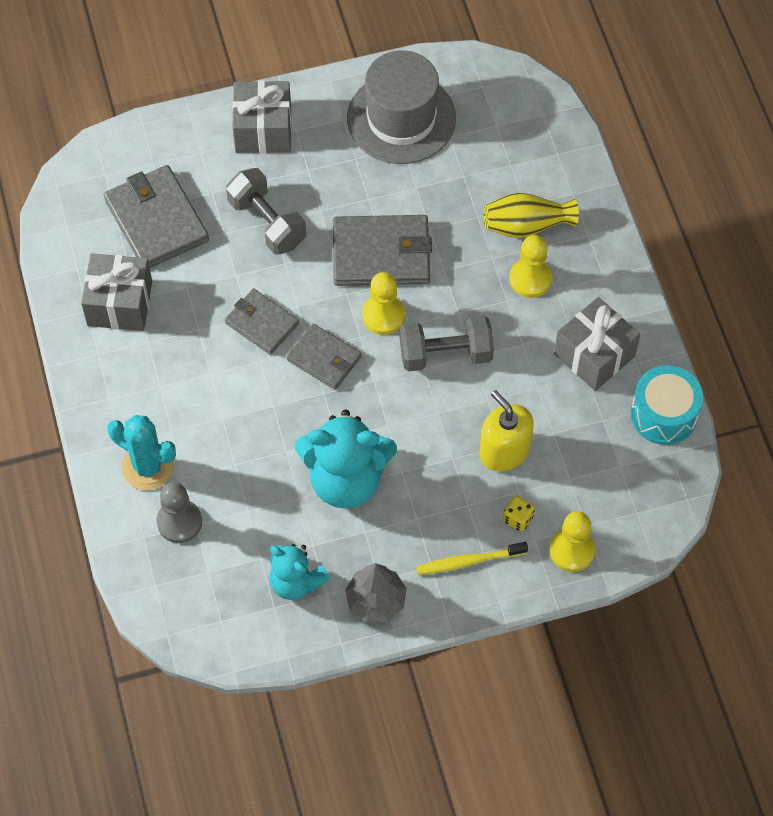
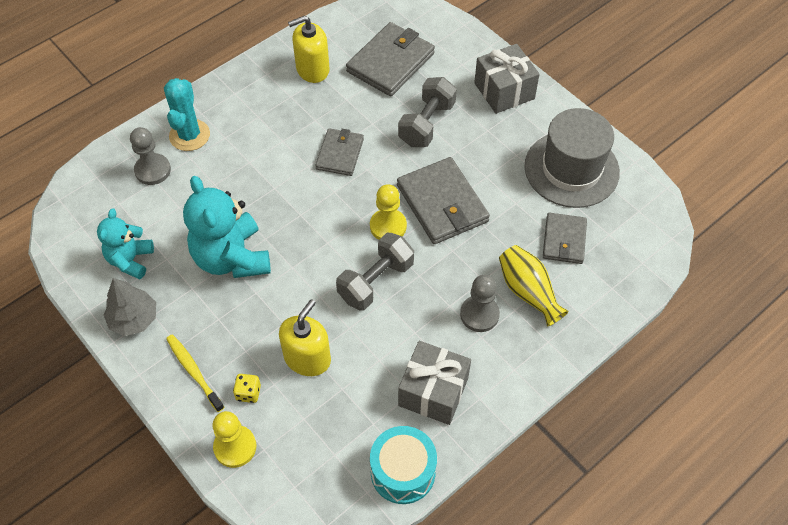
camera: 65 degrees right, 5 degrees down
(119, 303) = (312, 69): grey gift -> yellow soap dispenser
(324, 359) = (330, 203): grey wallet -> grey wallet (564, 240)
(445, 354) = (376, 281): grey dumbbell -> grey dumbbell turned 75 degrees clockwise
(530, 279) = (479, 314): yellow pawn -> grey pawn

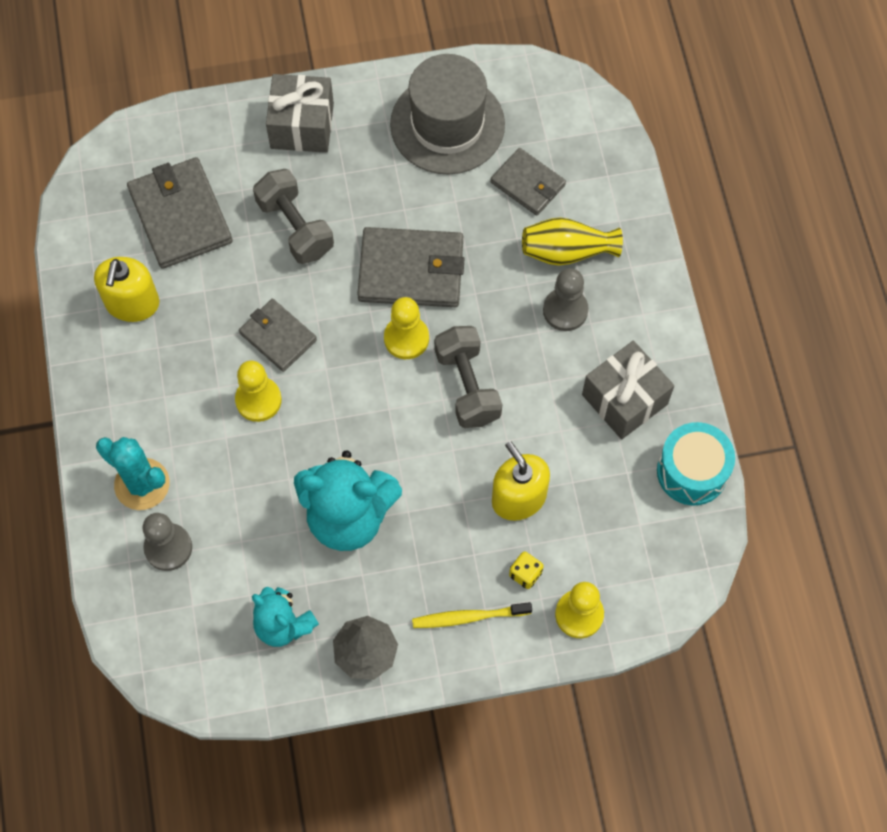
camera: 60 degrees left, 10 degrees up
(287, 166) = (258, 400): none -> yellow pawn

